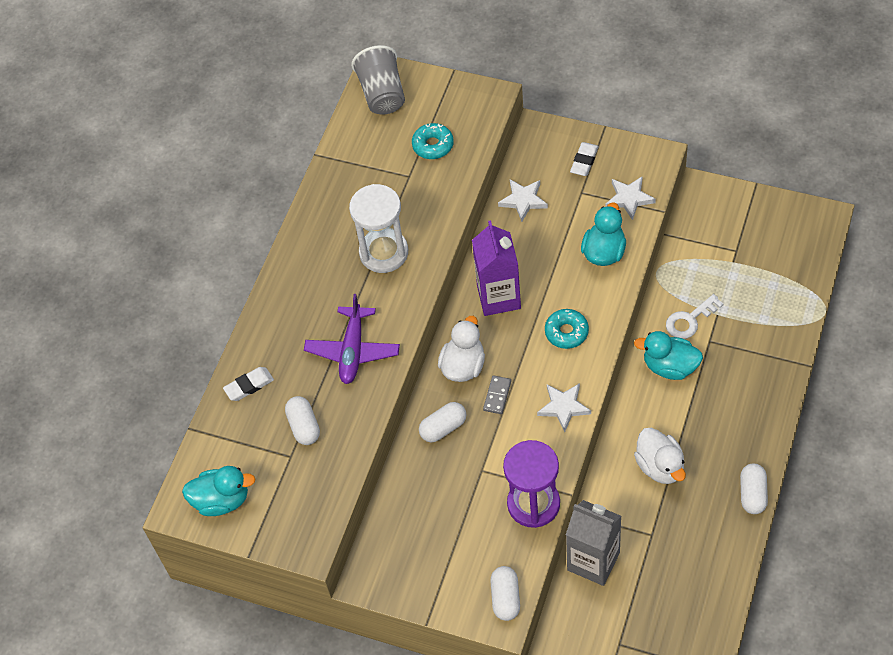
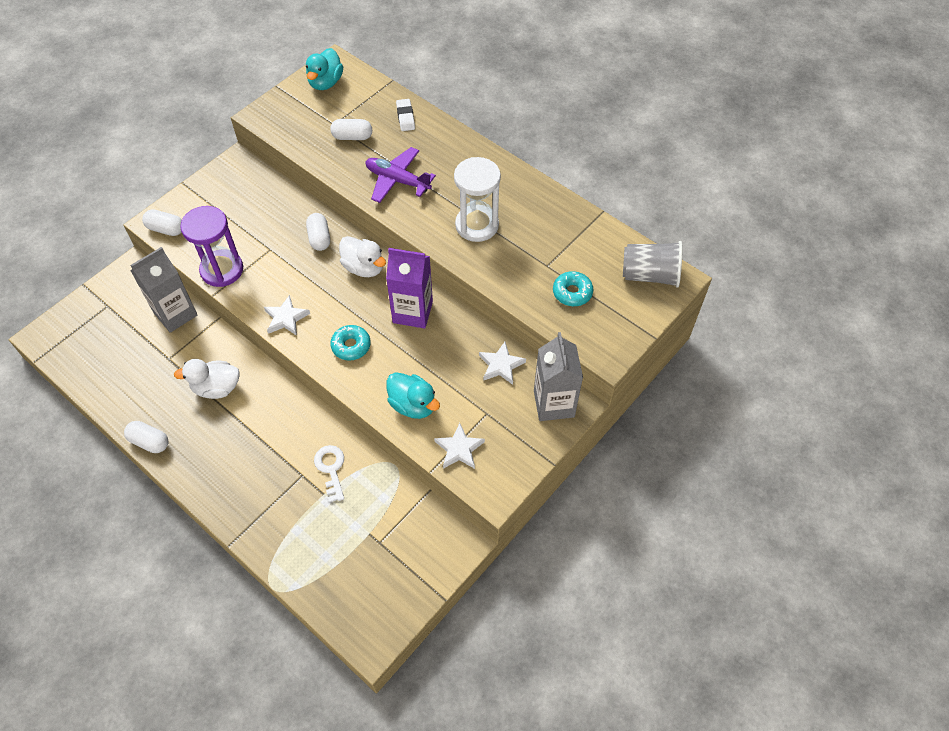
camera: 105 degrees right, 0 degrees up
(497, 396) = (324, 279): grey domino -> none
(544, 146) = (554, 403): none -> grey carton
(584, 161) = (520, 430): white eraser -> none
(670, 366) = (297, 433): turquoise duck -> none

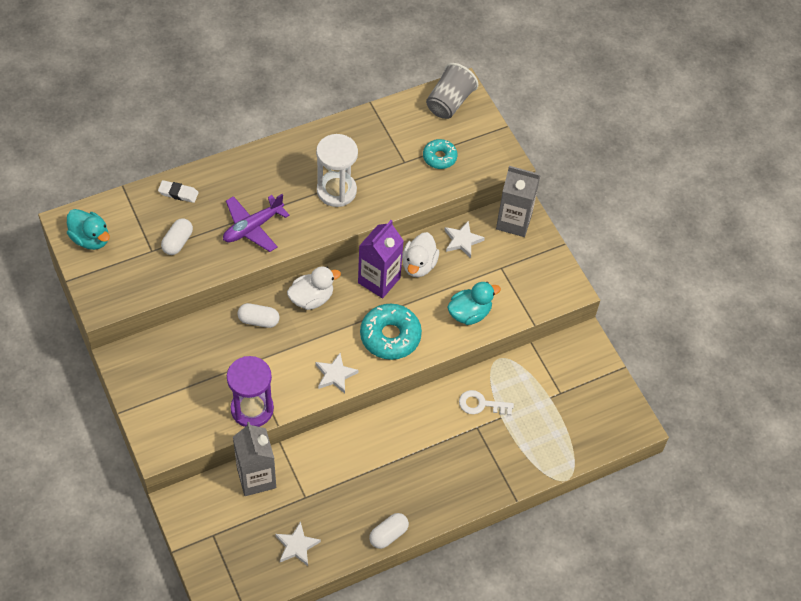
camera: 70 degrees left, 0 degrees up
(166, 229) = (174, 442): white capsule -> none
(217, 388) = (358, 466): white duck -> white duck (419, 265)
(351, 346) = (390, 336): turquoise donut -> turquoise donut, size x1.68
(459, 449) = (523, 298): white star -> white star (296, 546)

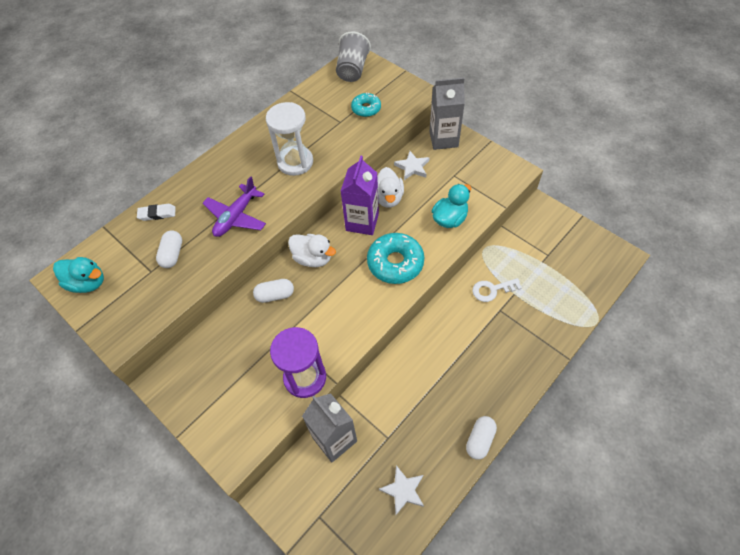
camera: 15 degrees left, 0 degrees up
(312, 298) = (313, 258): white duck -> white duck turned 75 degrees clockwise
(335, 375) = (365, 315): white star -> none

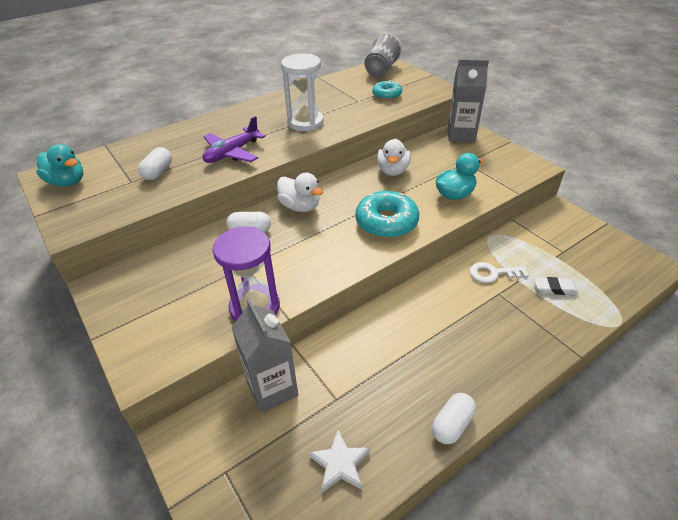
camera: 10 degrees right, 15 degrees down
(157, 214) = (159, 142): white eraser -> white eraser (555, 288)
(362, 222) = (360, 185): purple carton -> none
(412, 167) = (424, 151): white star -> none

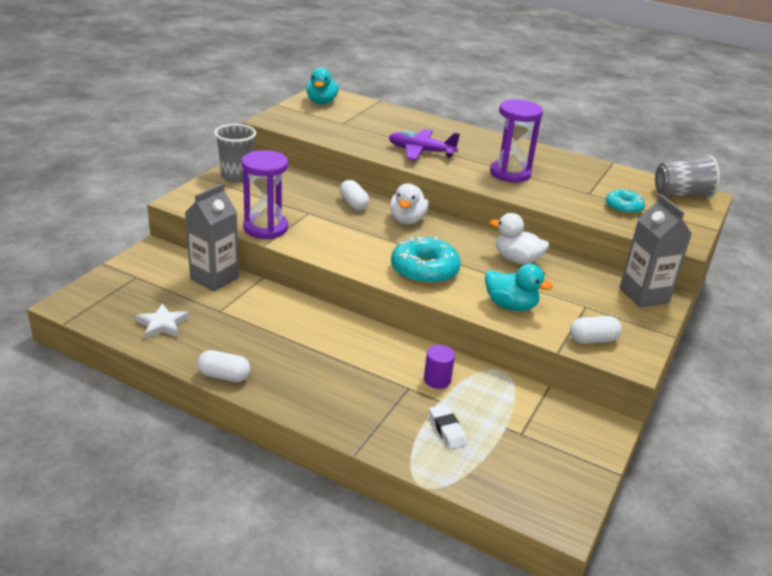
camera: 60 degrees right, 10 degrees down
(124, 303) = (236, 176): none -> grey cup
(158, 172) = (364, 129): white capsule -> white capsule (592, 340)
(305, 122) = (510, 173): white hourglass -> purple hourglass
(393, 170) = (517, 259): white duck -> white duck turned 45 degrees clockwise
(493, 273) = (437, 380): white key -> purple cylinder

